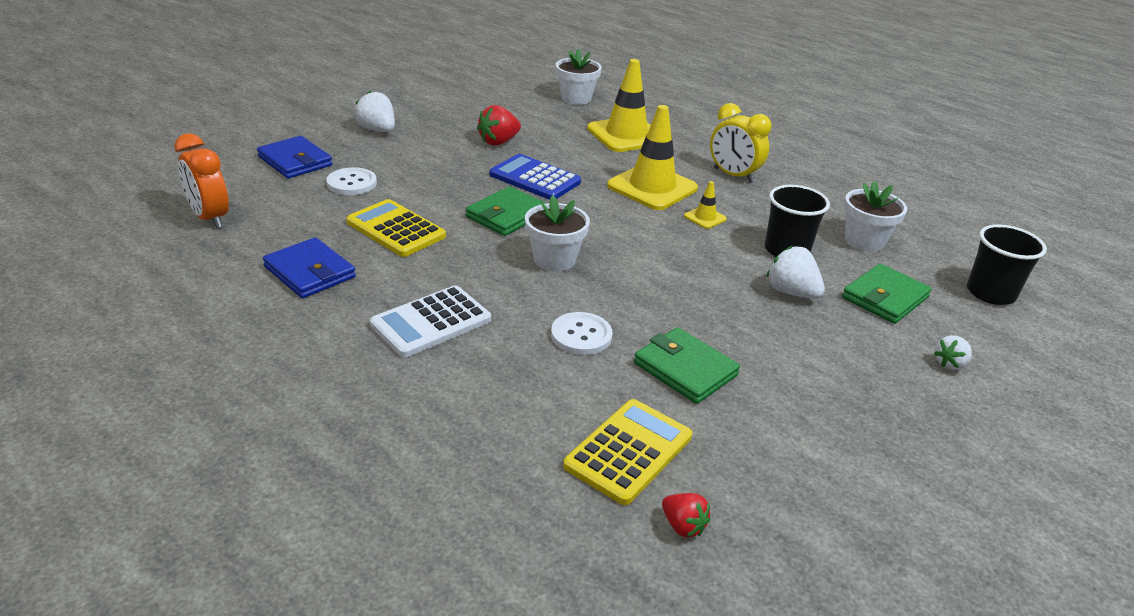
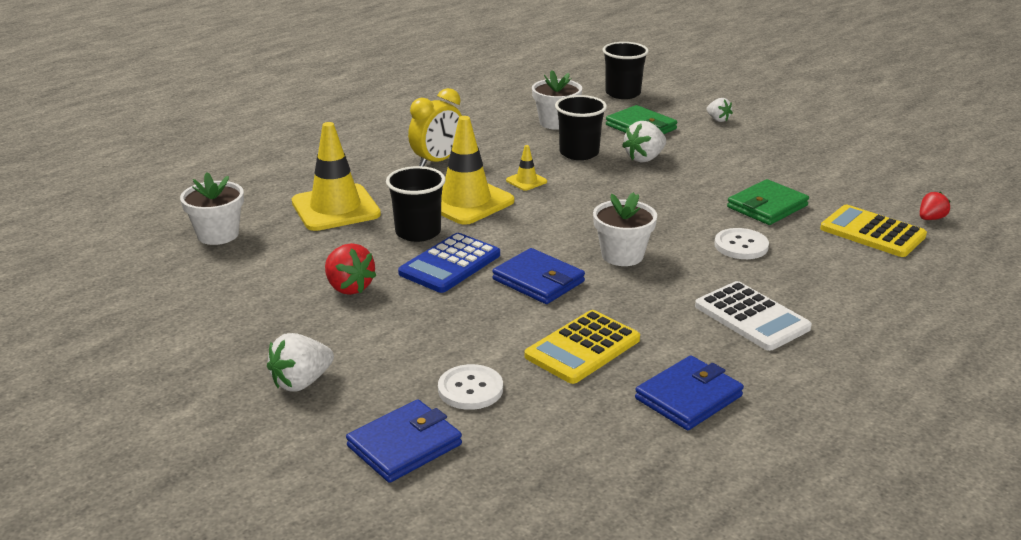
camera: 85 degrees left, 5 degrees down
(210, 218) = (582, 497): orange clock -> none
(506, 215) = (538, 281): green wallet -> blue wallet
(589, 166) = (418, 232): none -> black cup

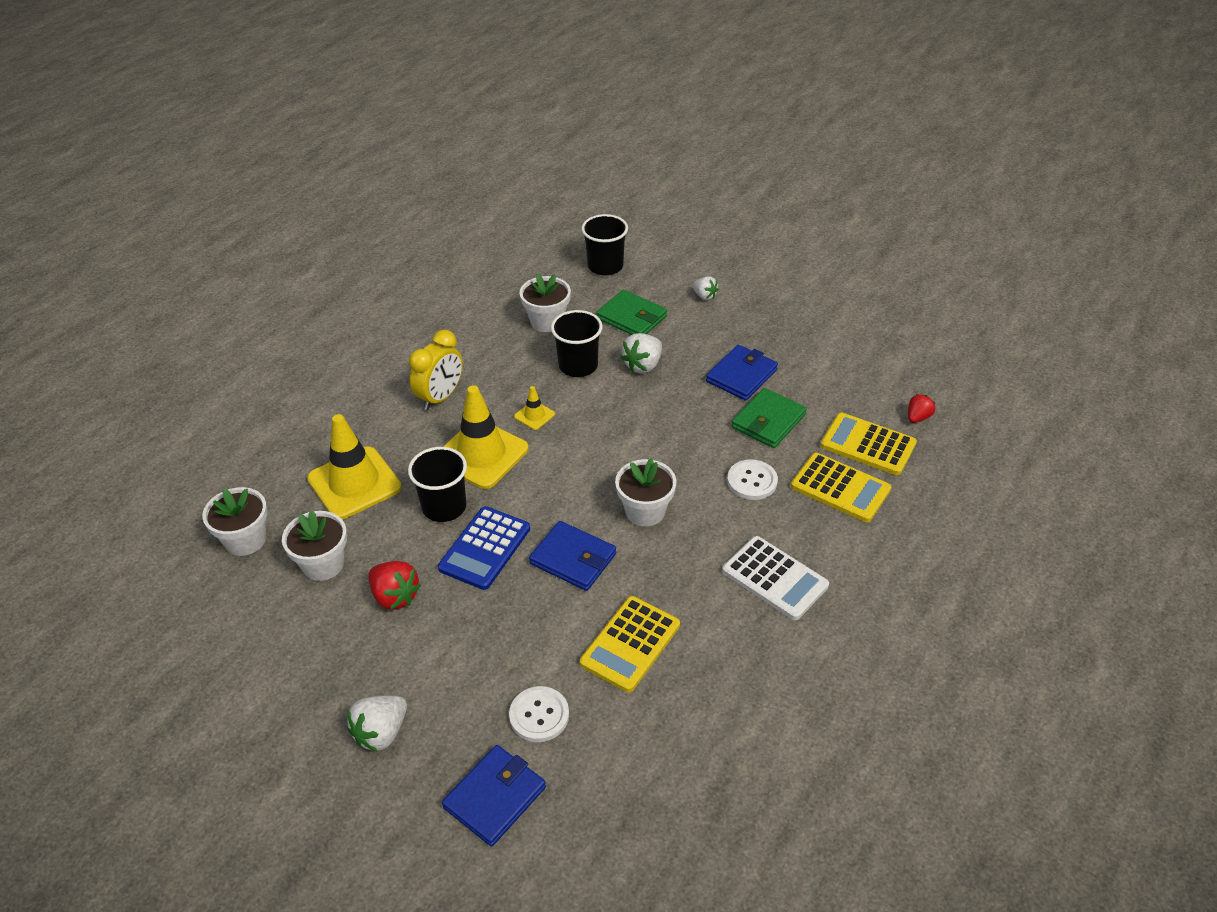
camera: 10 degrees left, 15 degrees up
(286, 258) = (323, 564): none -> white flower pot
(688, 397) = (734, 692): blue wallet -> blue wallet (741, 376)
(836, 260) = (840, 488): none -> yellow calculator

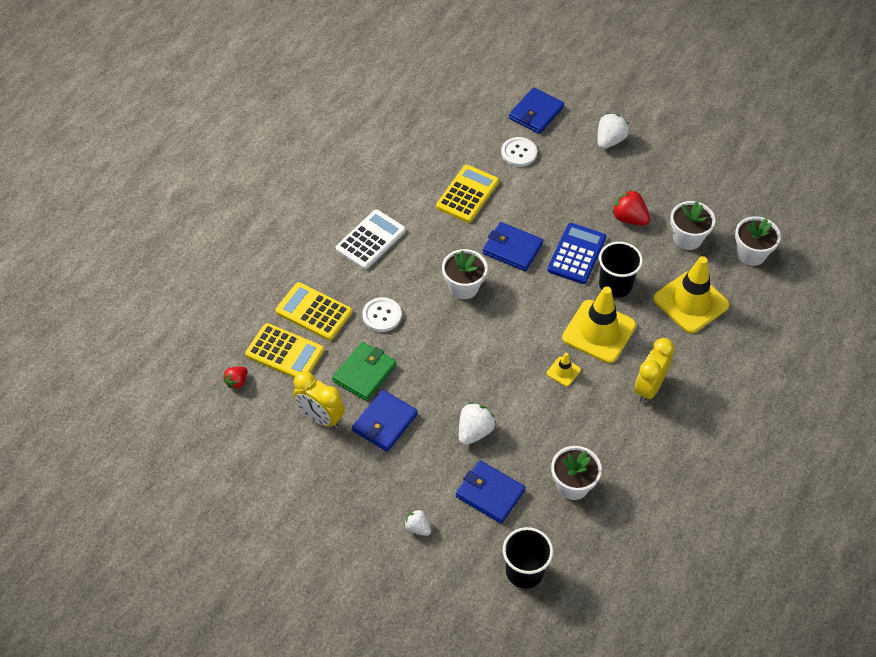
camera: 175 degrees right, 10 degrees up
(578, 366) = (534, 429): black cup -> none
(631, 317) = (490, 493): green wallet -> blue wallet
(774, 578) = (370, 240): white calculator -> white calculator turned 90 degrees clockwise
(814, 382) = (320, 417): none -> yellow clock

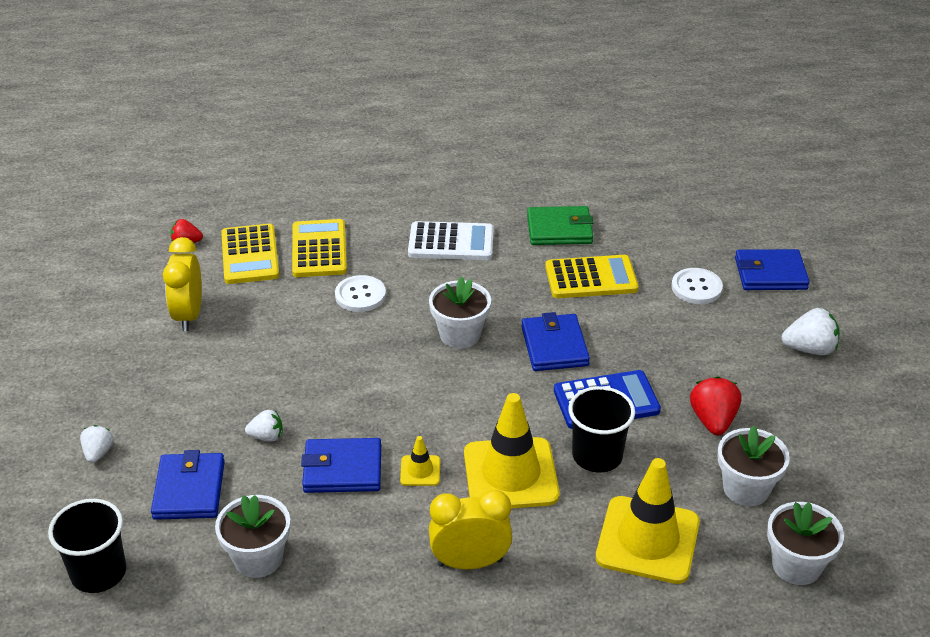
camera: 55 degrees right, 15 degrees down
(364, 373) = (273, 318): green wallet -> green wallet (559, 229)
(384, 422) = (220, 362): blue wallet -> blue wallet (342, 469)
(474, 431) = (267, 436): white strawberry -> white strawberry, size x0.63

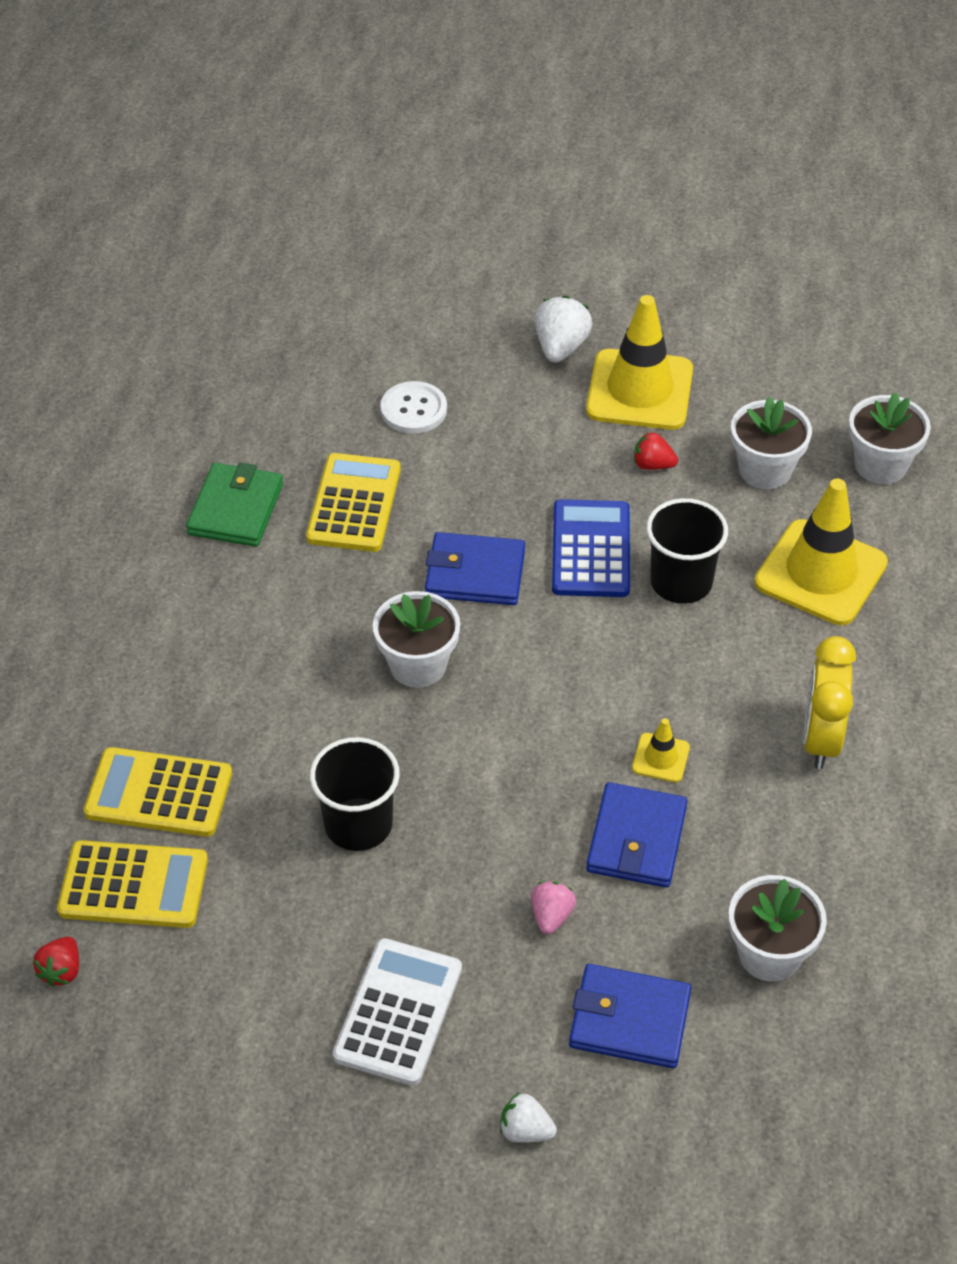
camera: 75 degrees left, 10 degrees up
(98, 573) = (756, 1142): black cup -> black cup (358, 824)
(189, 315) = (252, 985): yellow clock -> none
(267, 436) = (551, 916): white strawberry -> pink strawberry
(360, 295) = (290, 761): white button -> none
(451, 242) = (212, 633): white calculator -> white calculator (398, 1012)
(510, 474) = (690, 670): yellow traffic cone -> yellow traffic cone (639, 390)
(713, 420) = (652, 465): red strawberry -> red strawberry, size x0.63
(770, 274) = (414, 336): blue wallet -> none

